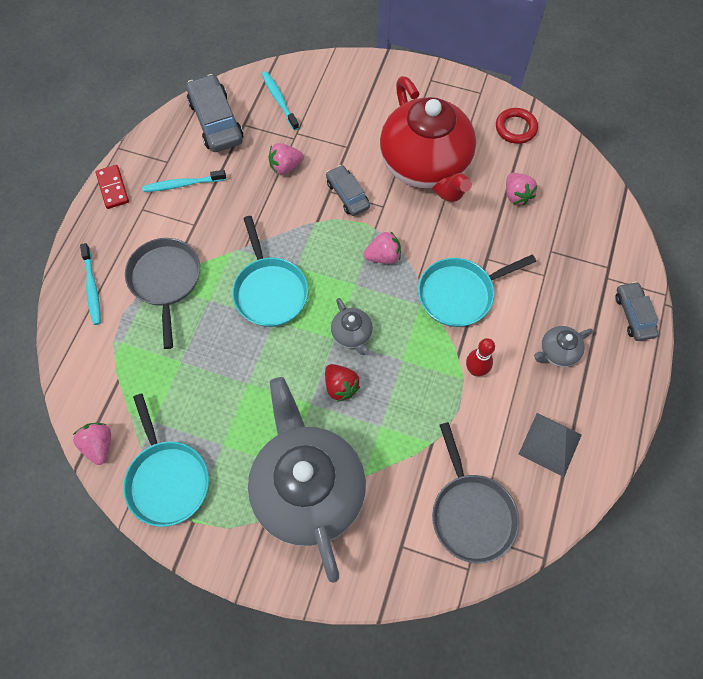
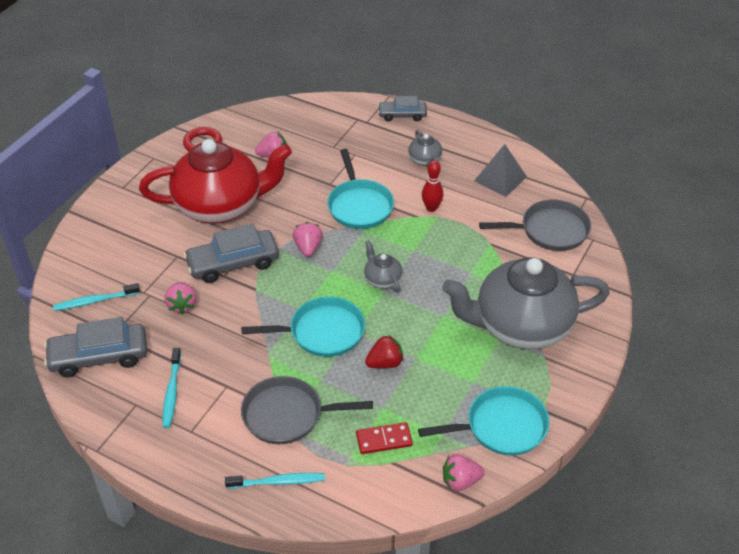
camera: 80 degrees left, 20 degrees down
(113, 188) = (152, 457): red domino -> red domino (384, 440)
(340, 386) = (431, 293): red strawberry -> red strawberry (385, 363)
(347, 195) = (233, 263): grey car -> grey car, size x1.62
(352, 335) = (382, 279): grey teapot -> grey teapot turned 105 degrees counterclockwise

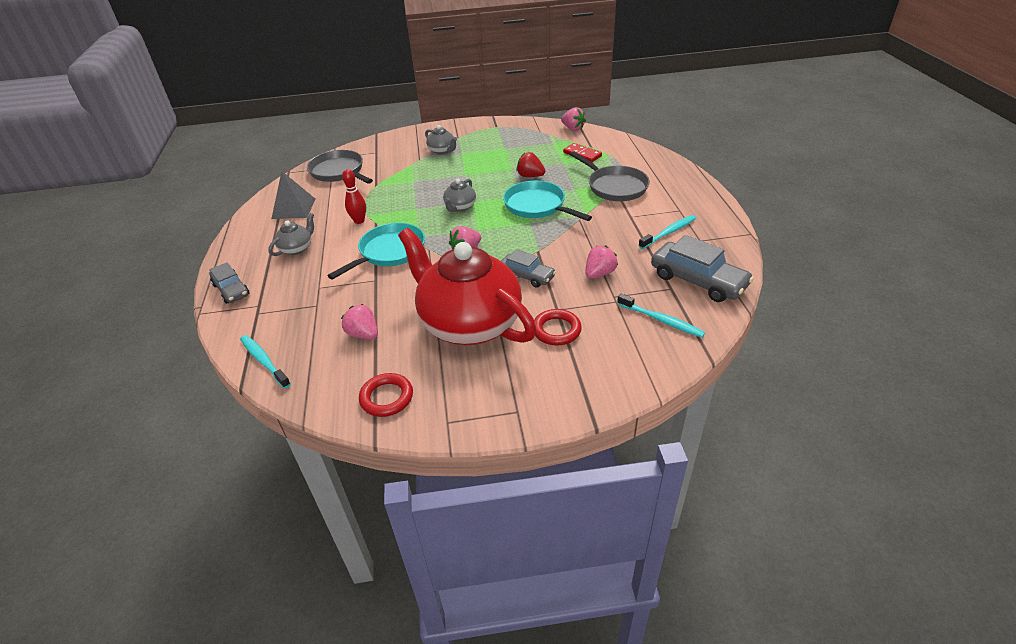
camera: 125 degrees left, 5 degrees down
(158, 242) = (556, 330): none -> red ring
(233, 263) = (526, 276): grey car -> grey car, size x0.62
(278, 482) = (657, 169): turquoise toothbrush -> turquoise toothbrush (264, 361)
(501, 426) = (523, 131): turquoise pan -> none
(521, 326) = (442, 151): grey teapot -> grey teapot, size x0.40

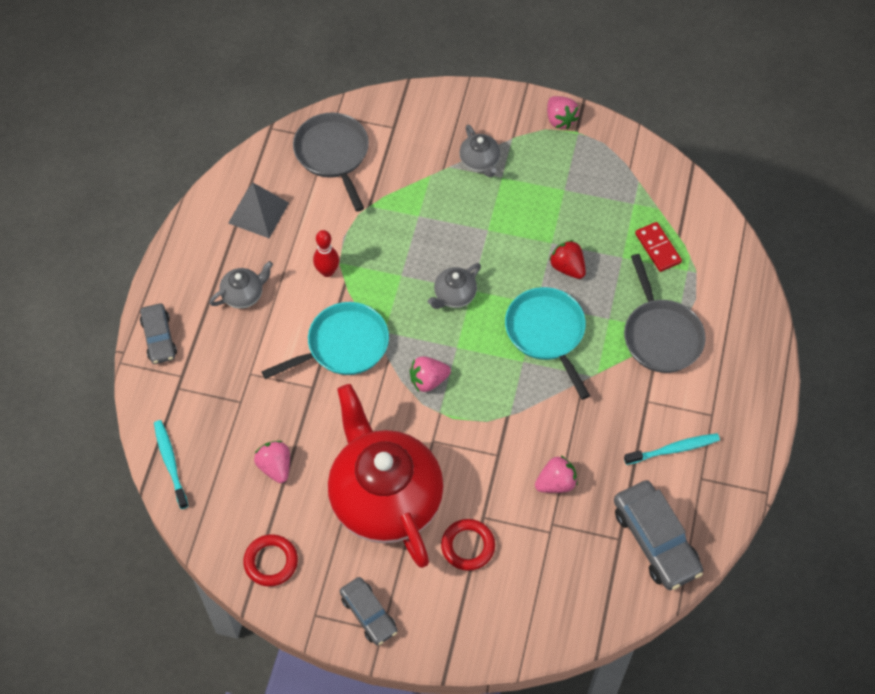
camera: 20 degrees right, 20 degrees up
(526, 276) = (476, 451): grey car -> grey car (368, 614)
(573, 128) = (678, 181): pink strawberry -> pink strawberry (560, 119)
(661, 320) = (581, 580): turquoise toothbrush -> none

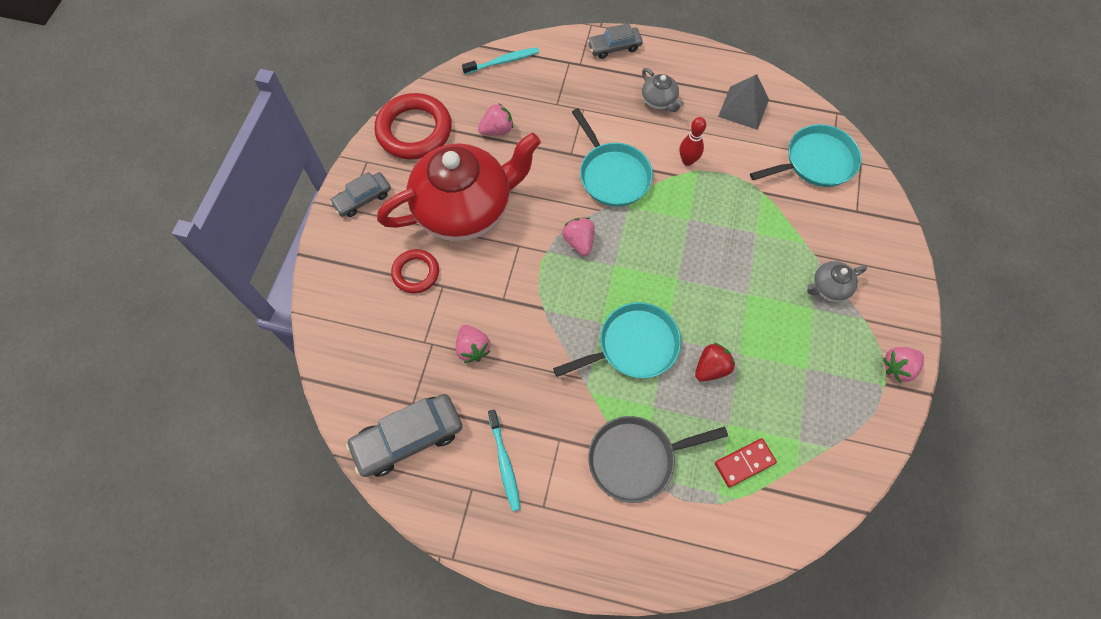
camera: 90 degrees right, 5 degrees up
(271, 562) = (414, 130): red ring -> red ring, size x1.75
(333, 154) = (816, 162): grey pan -> turquoise pan
(454, 295) = (670, 263): grey teapot -> none

